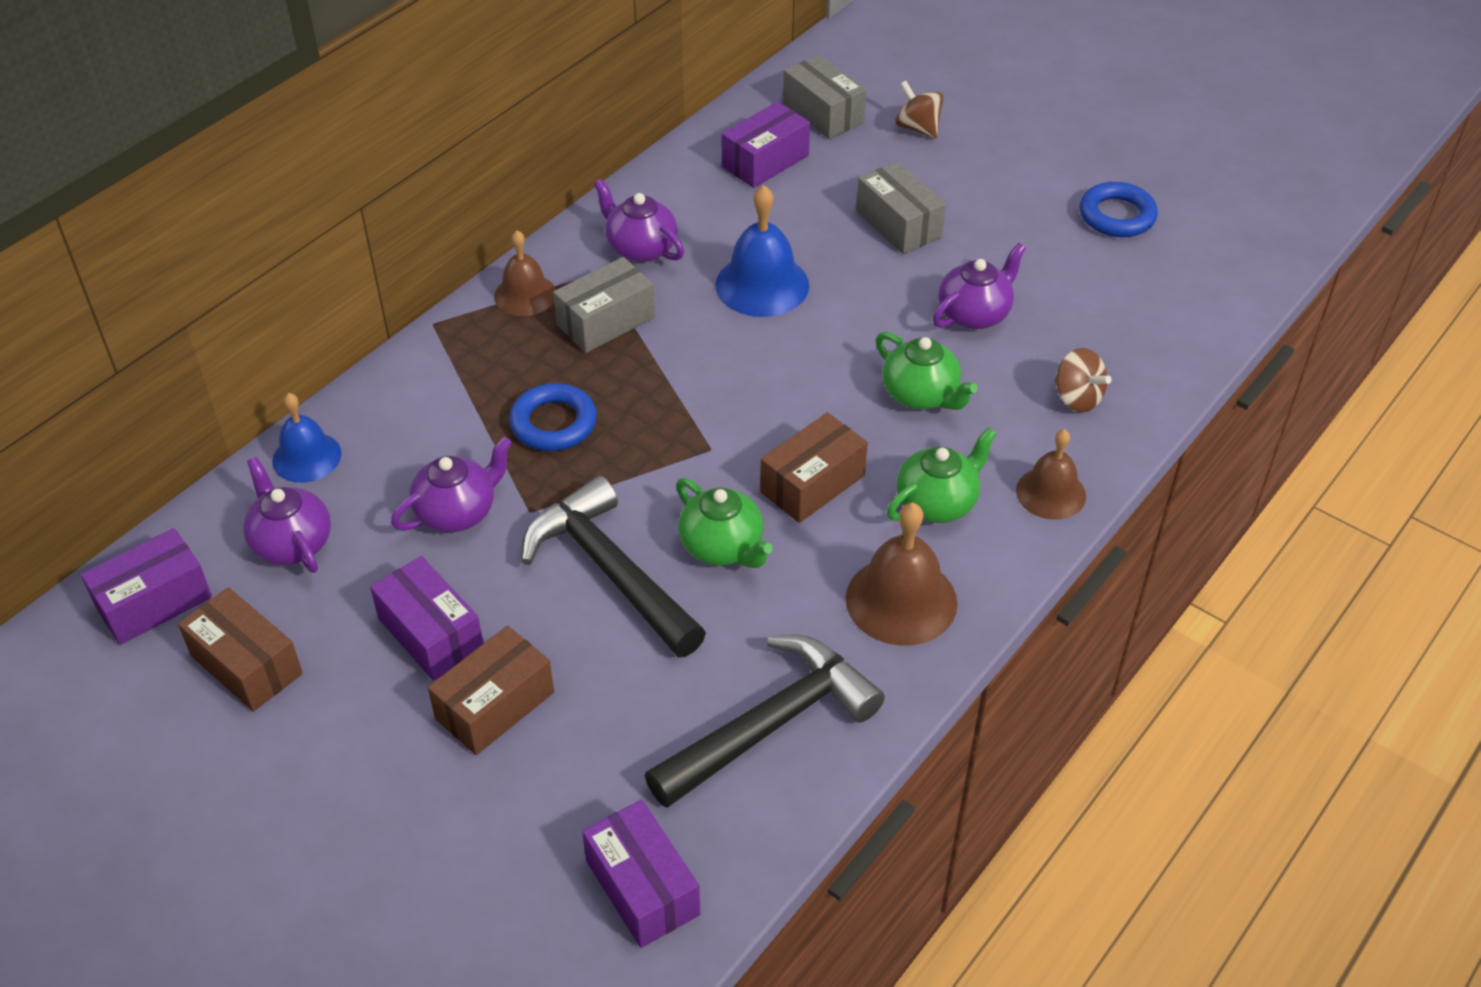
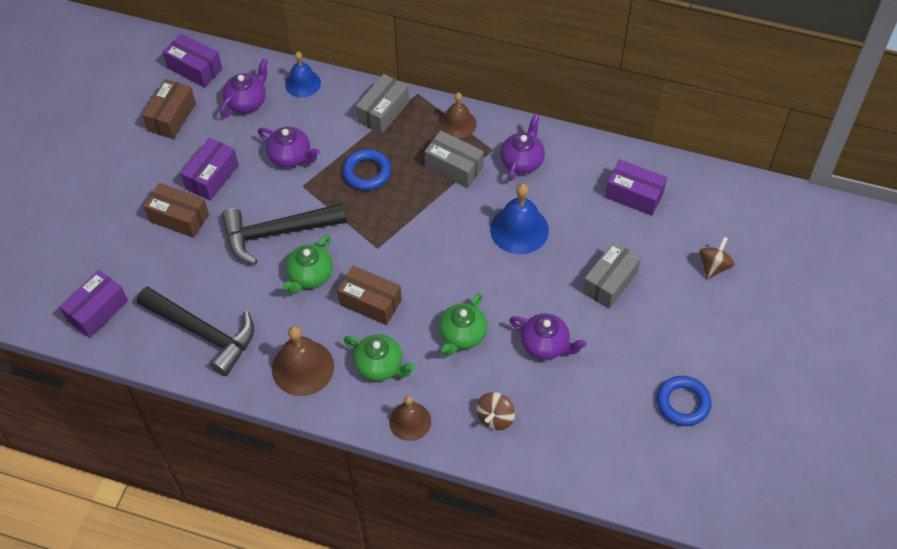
camera: 70 degrees right, 10 degrees up
(610, 570) = (276, 233): black hammer -> black hammer turned 135 degrees counterclockwise
(823, 113) = (699, 210): grey box -> grey box (383, 112)

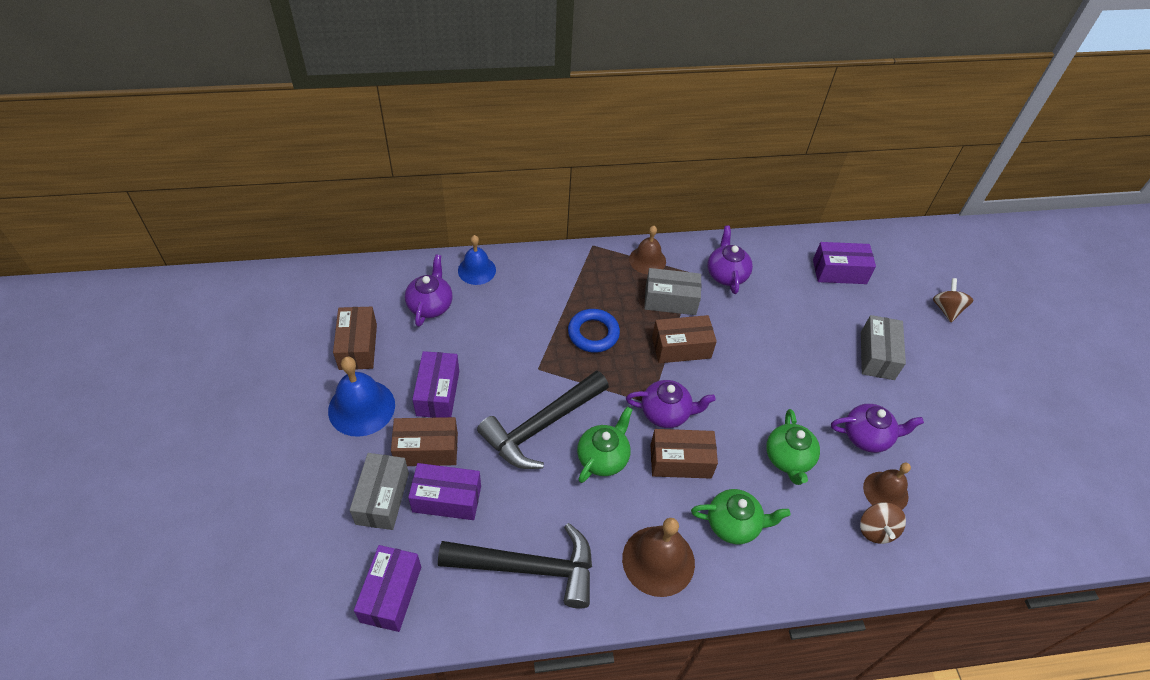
camera: 30 degrees left, 5 degrees down
(195, 68) = (356, 290): purple box -> purple box (447, 499)
(290, 156) = (508, 344): purple teapot -> purple teapot (666, 413)
(310, 275) = (603, 457): green teapot -> green teapot turned 150 degrees counterclockwise
(383, 112) = (571, 272): grey box -> grey box (382, 498)
(410, 421) = (801, 571): brown bell -> brown bell (885, 491)
(435, 211) = (681, 347): none -> brown box
(519, 229) = (767, 336): blue bell -> blue bell (361, 407)
(683, 403) = (1018, 442): blue ring -> none

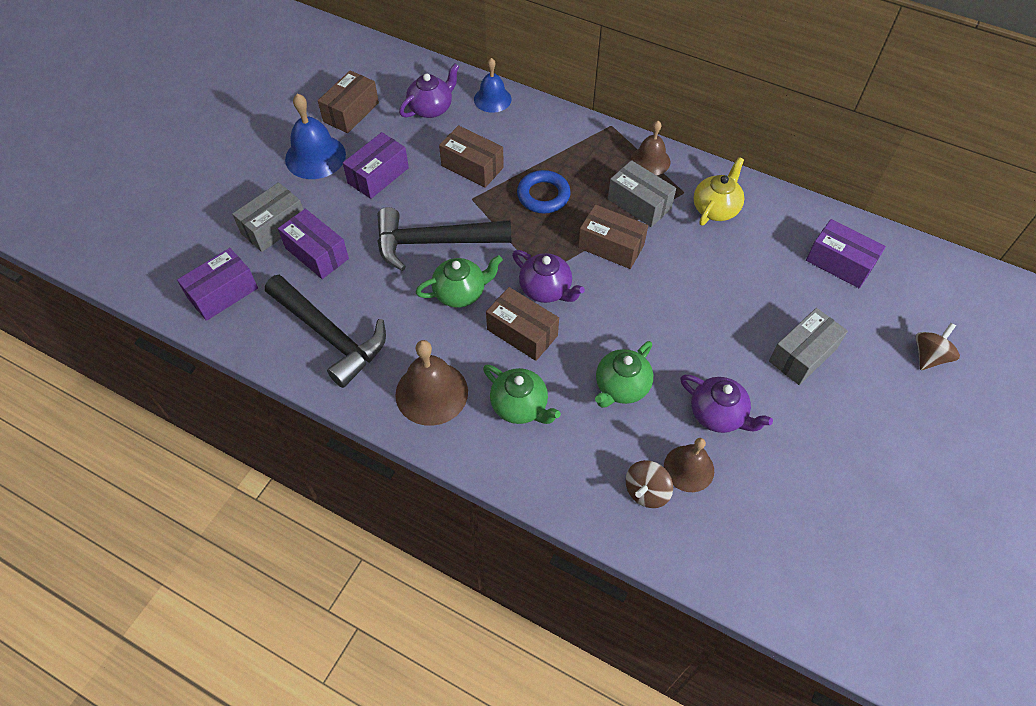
camera: 40 degrees right, 5 degrees up
(426, 449) = (334, 211): brown box -> brown box (472, 166)
(726, 274) = (715, 209): purple teapot -> yellow teapot

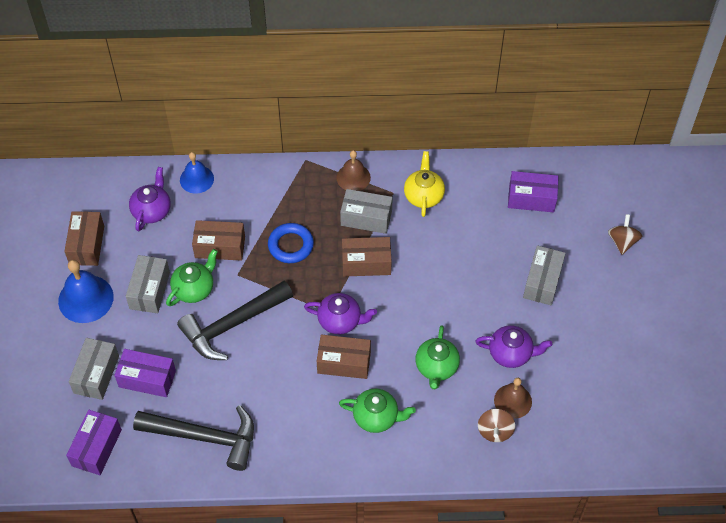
camera: 30 degrees left, 0 degrees up
(378, 175) = (149, 290): purple box -> grey box
(431, 393) = (308, 440): brown bell -> none
(460, 293) = (279, 355): green teapot -> green teapot (194, 289)

